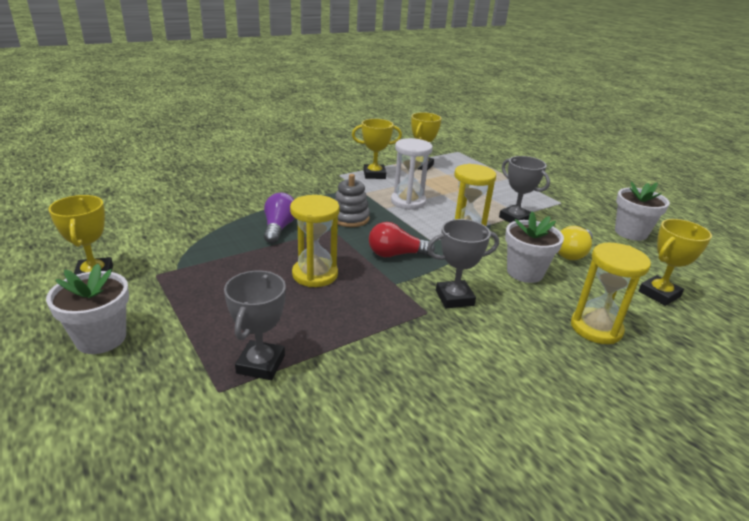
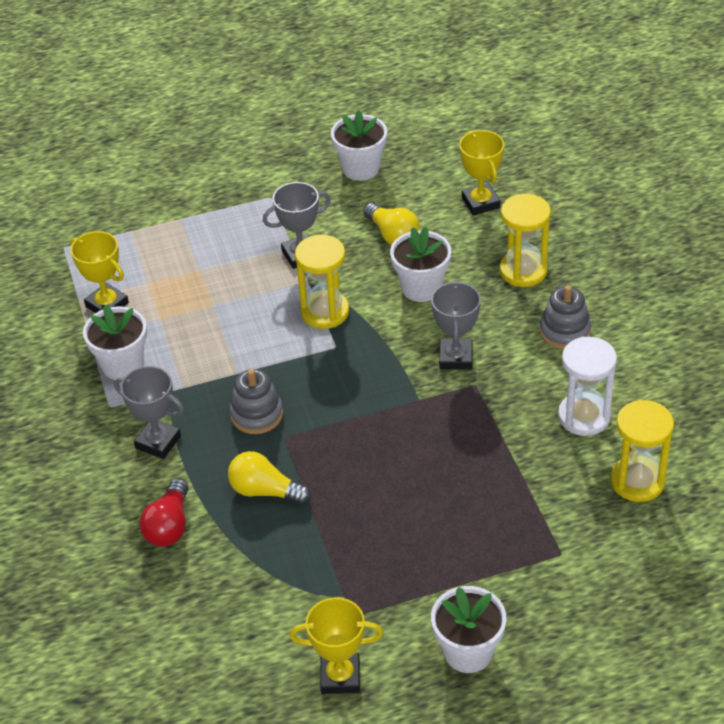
camera: 70 degrees left, 15 degrees up
(261, 364) = (530, 522): grey trophy -> grey trophy (158, 442)
(279, 228) = (265, 491): purple light bulb -> yellow light bulb
(315, 274) = (386, 466): yellow hourglass -> yellow hourglass (637, 481)
(374, 174) = (122, 365): yellow trophy -> white flower pot
(396, 254) = (359, 386): red light bulb -> red light bulb (169, 525)
(408, 202) = (225, 346): white hourglass -> white hourglass (584, 416)
(534, 365) = (565, 331): none -> grey stacking toy

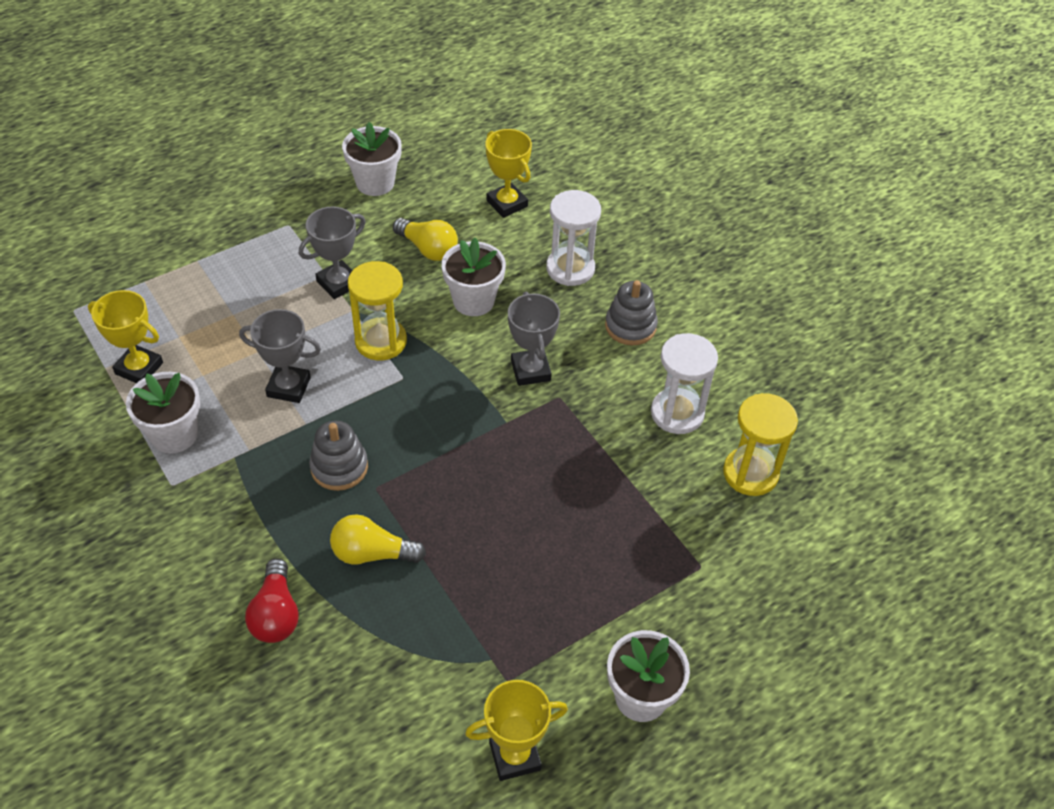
camera: 20 degrees left, 5 degrees up
(158, 442) = (238, 517): grey trophy -> grey trophy (288, 387)
(523, 271) = (570, 268): yellow hourglass -> white hourglass

